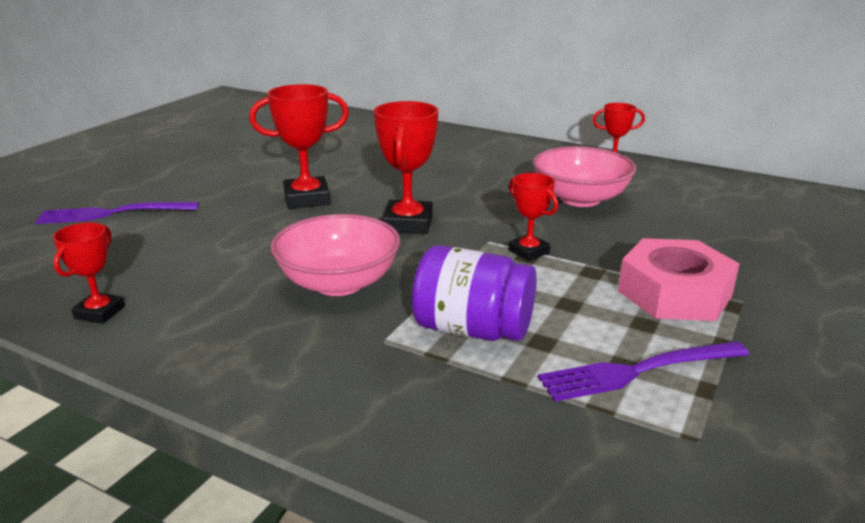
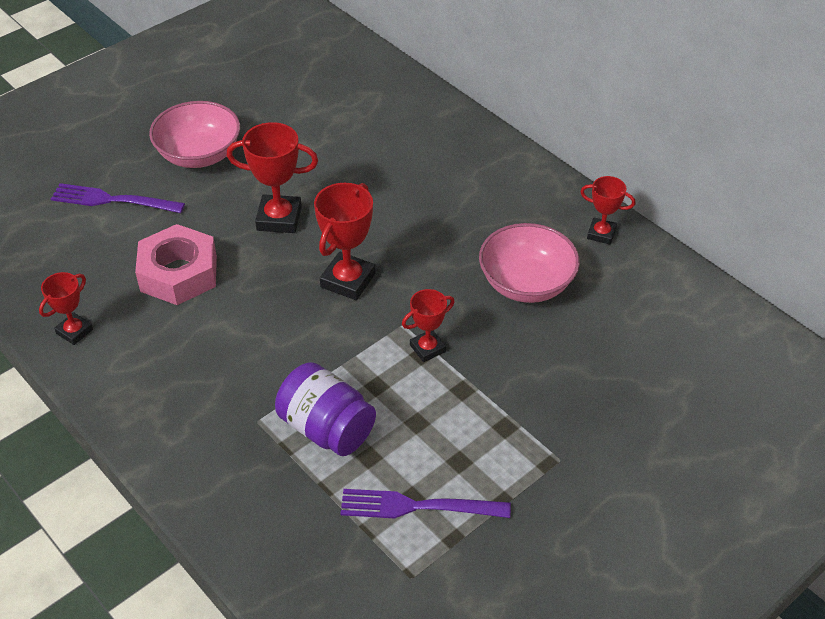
camera: 20 degrees right, 20 degrees up
(338, 283) = (254, 346): pink bowl -> pink bowl (199, 155)
(528, 251) = (427, 348): red trophy -> red trophy turned 75 degrees clockwise
(674, 293) = (511, 435): pink nut -> pink nut (178, 273)

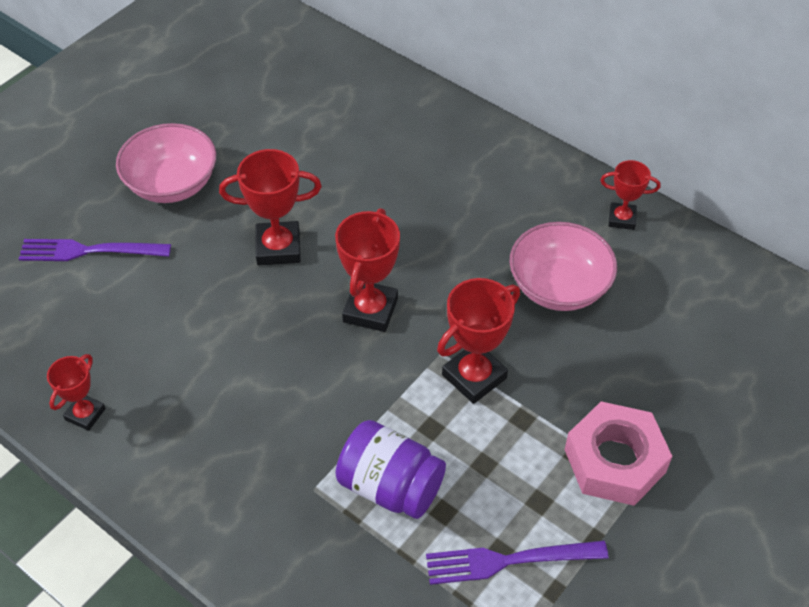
camera: 10 degrees left, 5 degrees up
(178, 273) = (184, 328): pink nut -> pink nut (614, 461)
(427, 348) = (474, 376): red trophy -> red trophy, size x1.64

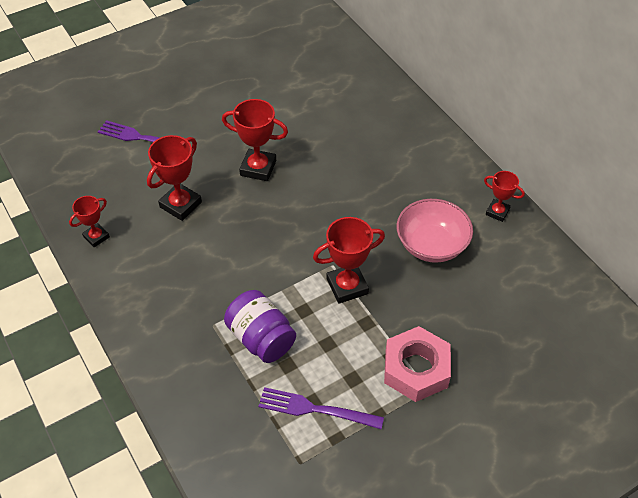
camera: 20 degrees right, 0 degrees up
(172, 184) = (209, 110): pink bowl -> none
(370, 310) = (299, 224): red trophy -> red trophy (180, 205)

